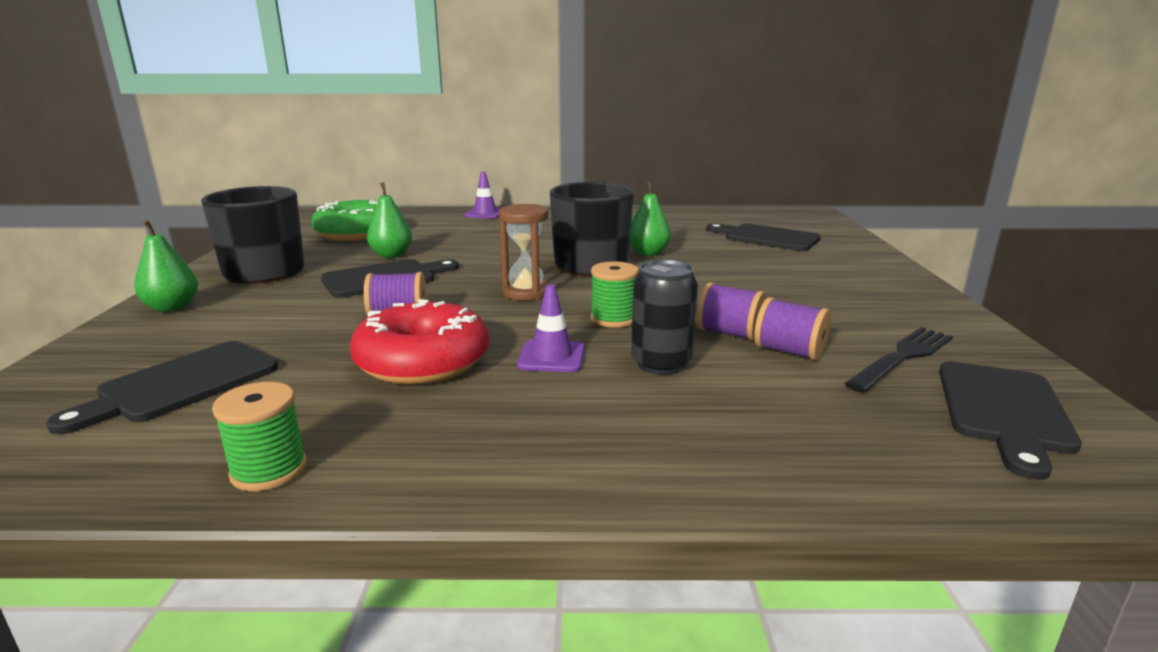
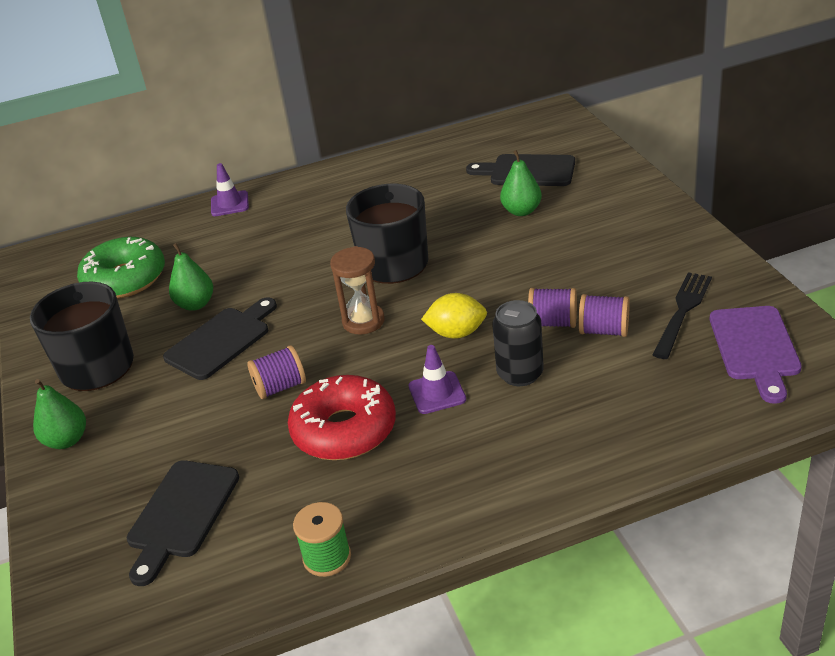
camera: 15 degrees left, 15 degrees up
(613, 319) = (457, 333): green spool -> yellow lemon
(648, 253) = (434, 229): green pear -> green pear (521, 211)
(1003, 411) = (755, 347): black cutting board -> purple cutting board

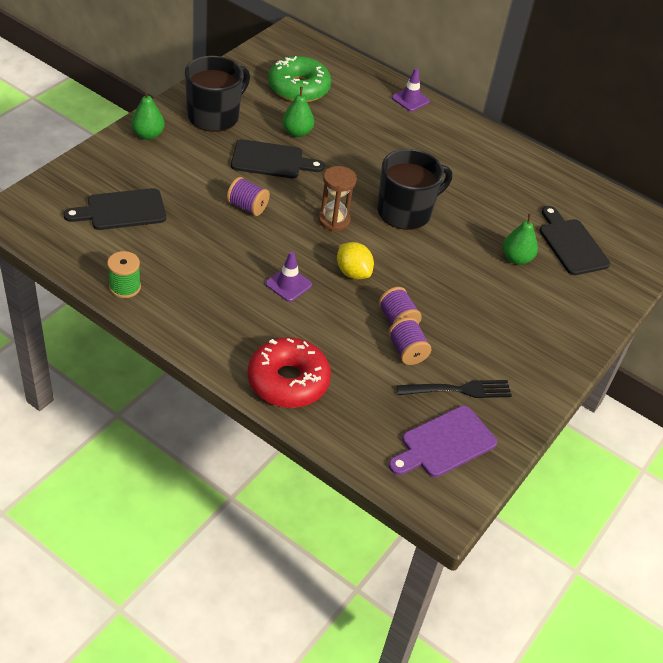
camera: 45 degrees right, 10 degrees up
(344, 430) = (228, 253): red donut -> red donut (288, 381)
(520, 374) = (333, 320): black can -> none

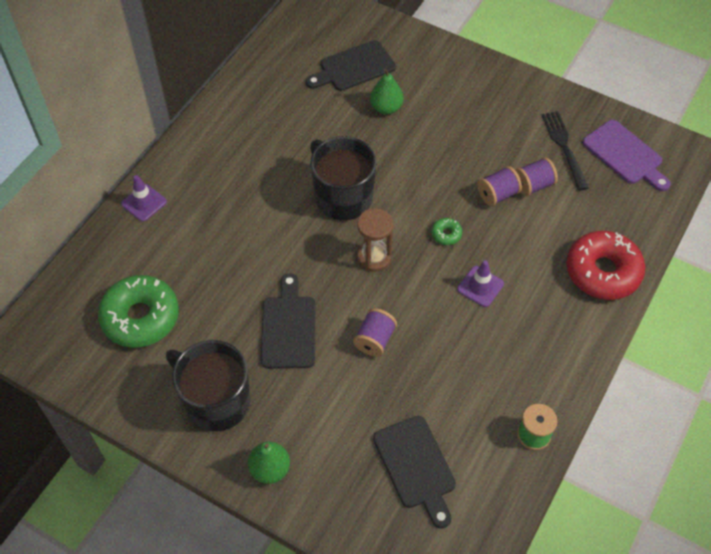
camera: 90 degrees left, 10 degrees up
(297, 132) = (230, 308): green pear -> none
(353, 272) = (446, 234): yellow lemon -> green donut

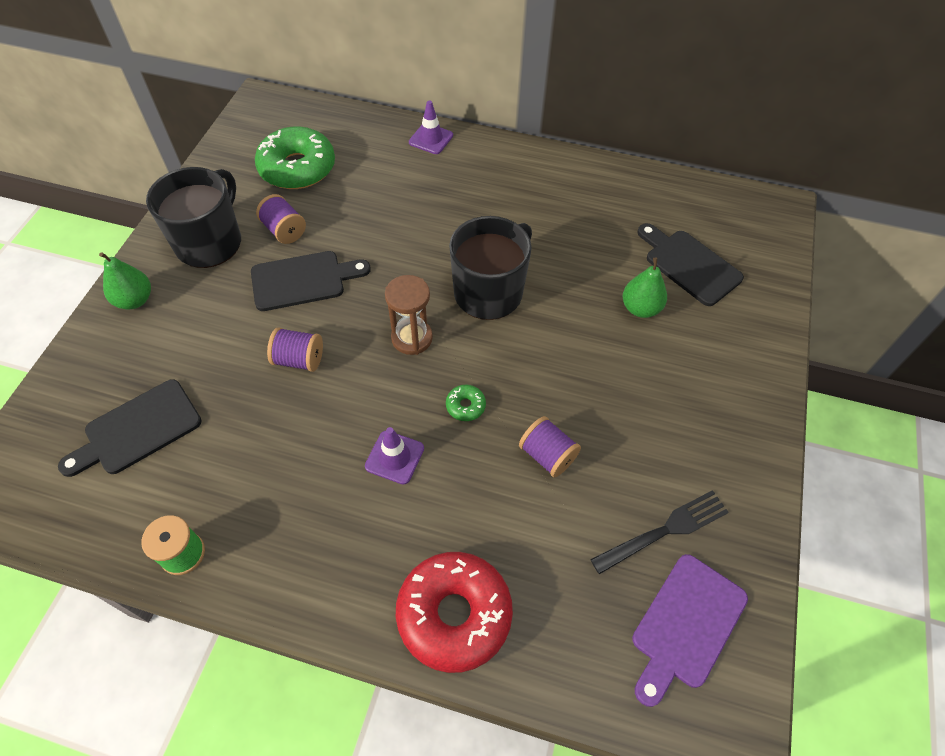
camera: 75 degrees right, 0 degrees up
(533, 185) = (579, 498): purple spool -> purple spool (284, 230)

